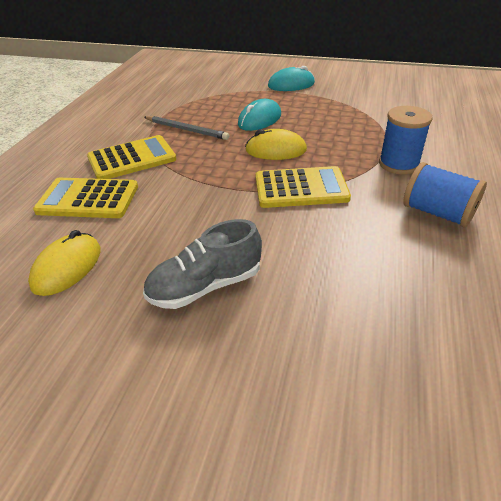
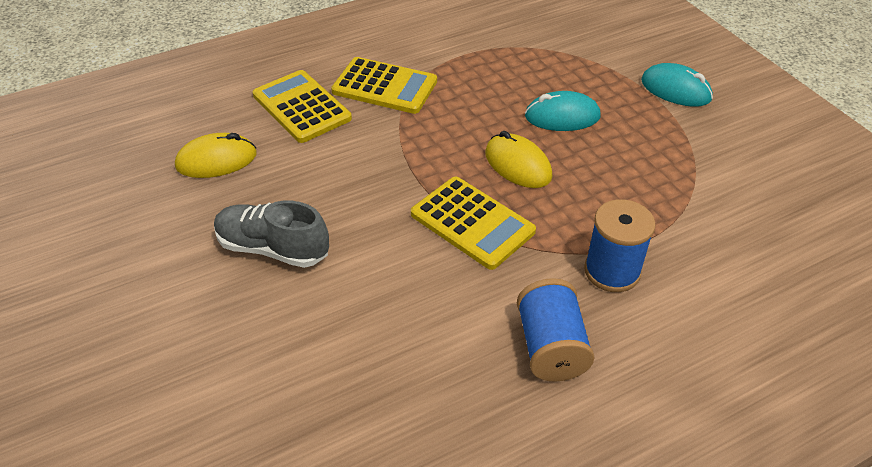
camera: 45 degrees right, 5 degrees up
(187, 130) = (475, 83): grey pencil -> none

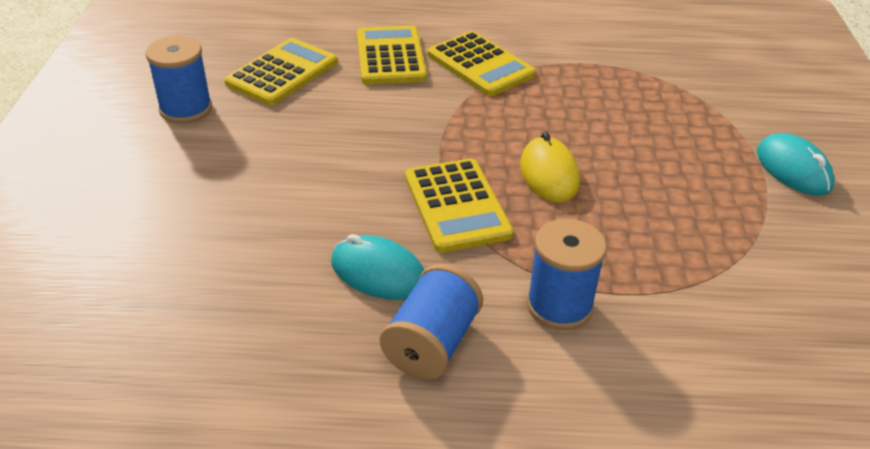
camera: 30 degrees right, 5 degrees down
(156, 234) = (186, 109): none -> blue spool
(216, 160) = (282, 73): yellow mouse -> yellow calculator
(273, 248) = (263, 155): grey shoe -> none
(562, 116) = (636, 149): turquoise mouse -> turquoise mouse (378, 273)

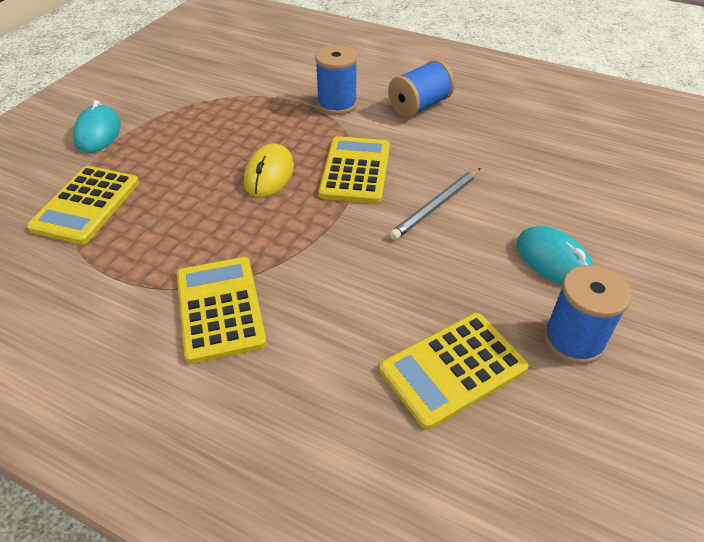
camera: 155 degrees left, 5 degrees up
(341, 188) = (436, 206): none -> grey pencil
(378, 273) = (433, 144): turquoise mouse -> turquoise mouse (553, 260)
(390, 56) = (310, 357): yellow calculator -> yellow calculator (86, 205)

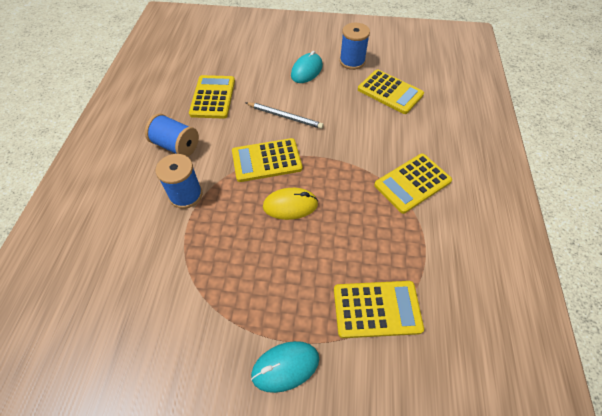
camera: 110 degrees left, 10 degrees up
(506, 145) = (213, 97): none -> yellow calculator

